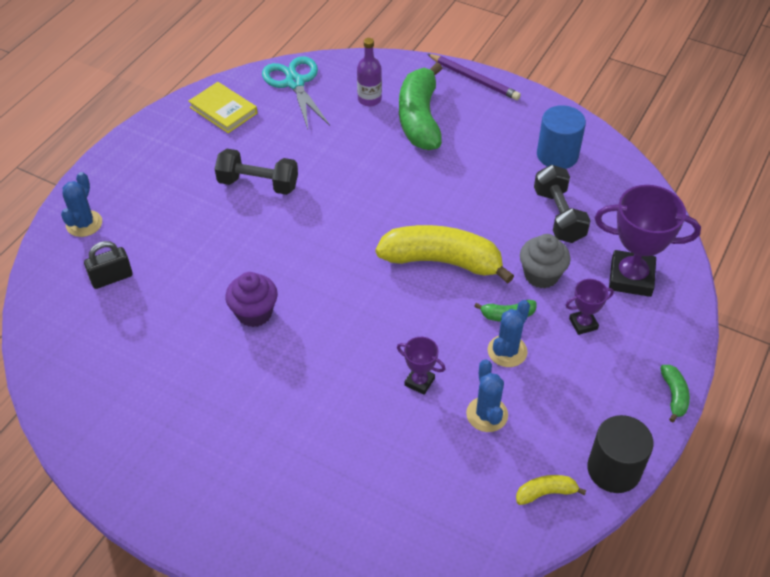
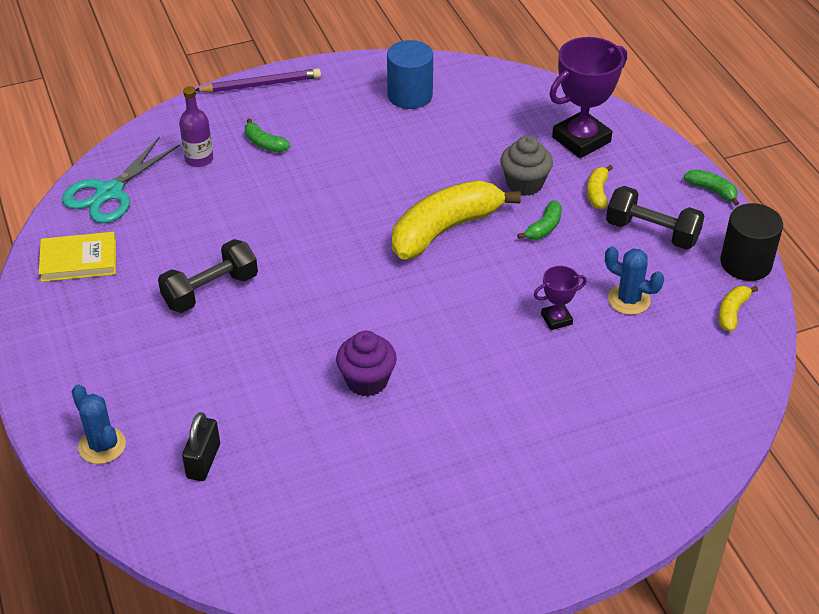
camera: 50 degrees left, 5 degrees down
(295, 83) = (110, 192): turquoise scissors -> turquoise scissors turned 75 degrees counterclockwise
(419, 118) = (264, 143): green banana -> green banana, size x0.43
(507, 351) = (579, 250): blue cactus -> none
(558, 216) = (475, 136): black dumbbell -> black dumbbell (652, 232)
(583, 324) = (597, 193): purple trophy -> yellow banana

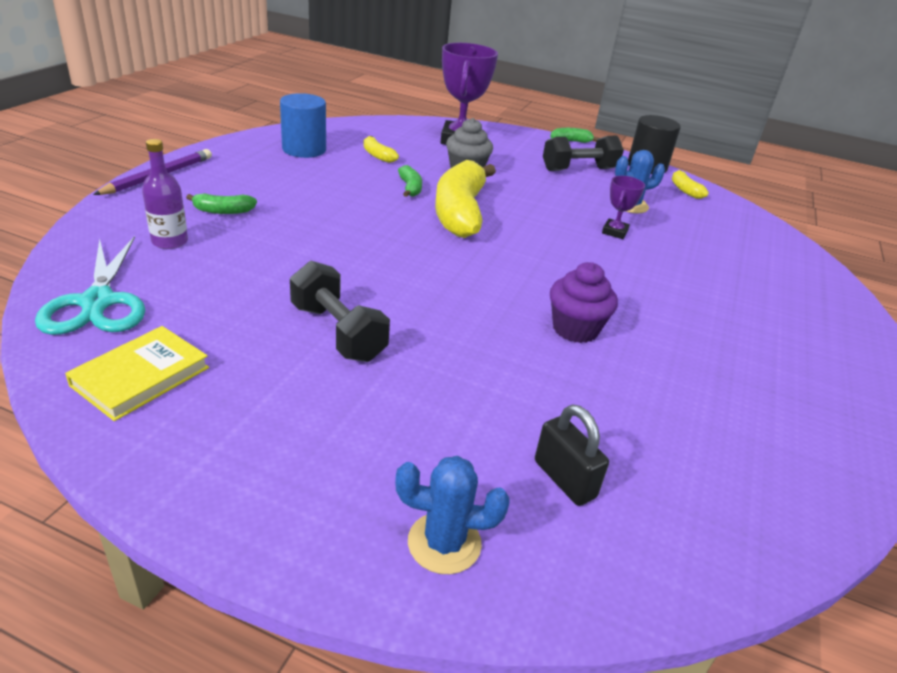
camera: 50 degrees left, 10 degrees down
(210, 291) = (338, 332): black dumbbell -> black dumbbell turned 45 degrees counterclockwise
(544, 228) = (519, 188): green banana -> green banana (410, 188)
(597, 193) = (516, 161): yellow banana -> yellow banana (377, 155)

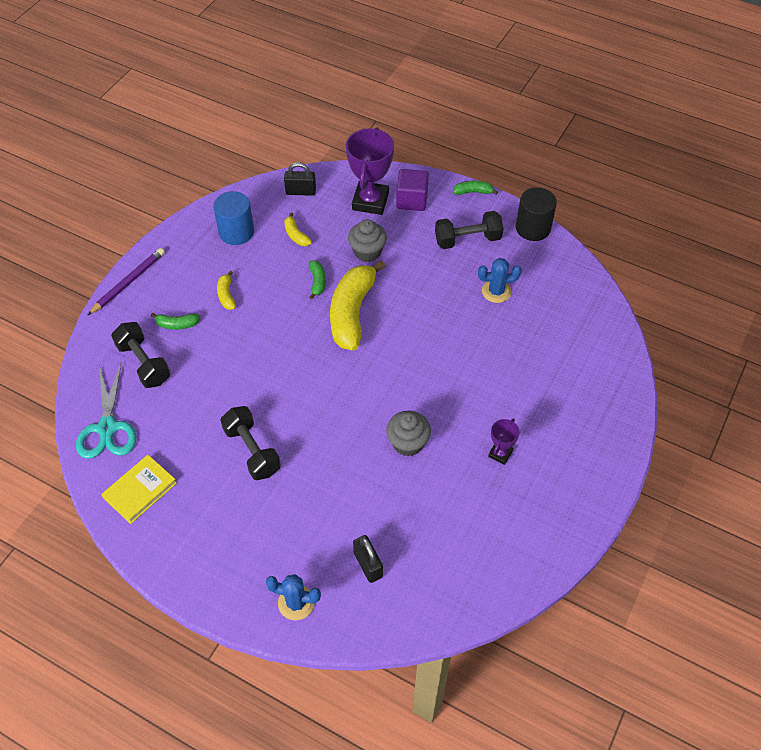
camera: 10 degrees right, 20 degrees up
(170, 242) = (144, 363): purple bottle -> black dumbbell
(378, 129) = (301, 191): none -> black padlock
(506, 142) = (411, 200): none -> purple cube
(575, 329) = (408, 443): purple cupcake -> grey cupcake
(614, 232) = (471, 330): purple trophy -> purple trophy (500, 454)
(685, 190) = (554, 264): yellow banana -> yellow banana (226, 295)

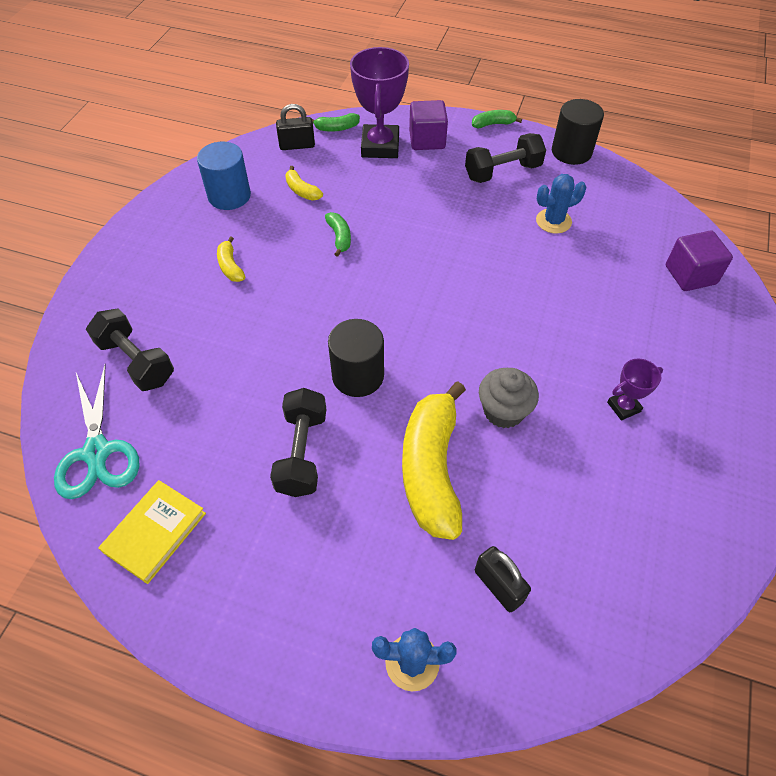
camera: 10 degrees left, 0 degrees up
(128, 282) = (103, 267): purple pencil -> none
(177, 324) = (173, 308): green banana -> green banana (336, 128)
(252, 451) = (302, 452): black dumbbell -> black dumbbell turned 45 degrees clockwise
(305, 399) = (358, 376): none -> black cylinder
(352, 313) = (390, 266): yellow banana -> yellow banana (431, 469)
(367, 252) = (391, 198): grey cupcake -> none
(500, 454) = (623, 407): purple trophy -> purple trophy turned 45 degrees clockwise
(593, 355) = (690, 275): none -> purple cube

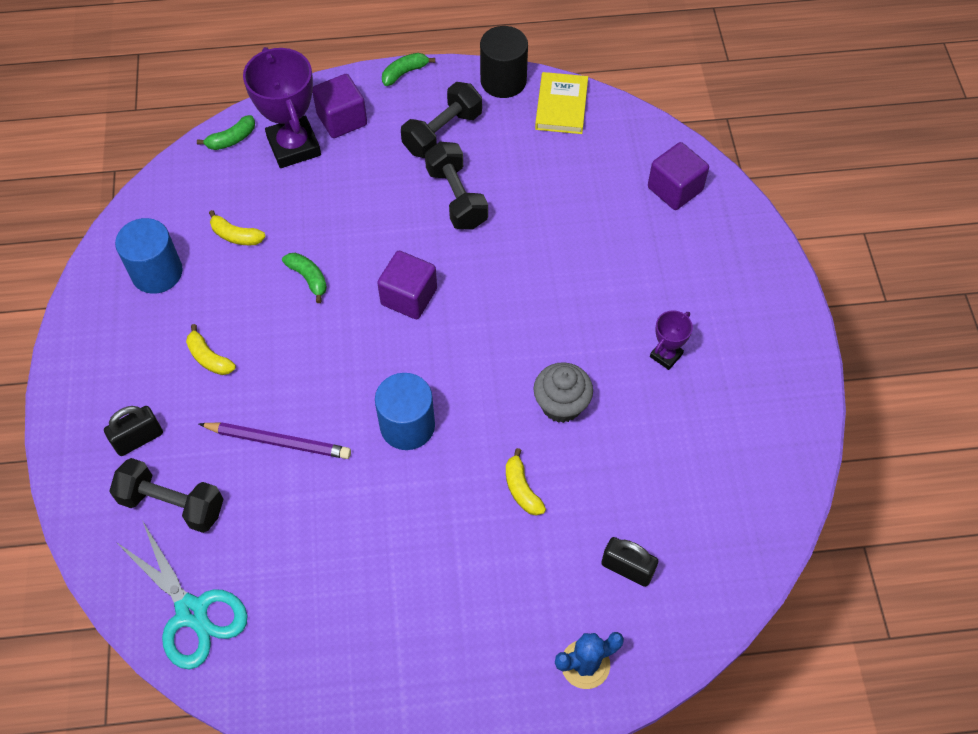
camera: 25 degrees left, 5 degrees up
(155, 532) = (298, 660): yellow book -> yellow book (561, 106)
(246, 347) = (278, 441): none -> purple pencil
(297, 145) = (198, 179): black padlock -> black padlock (138, 439)
(302, 452) = (394, 525): black dumbbell -> black dumbbell (456, 198)
(358, 376) = (407, 425): black cylinder -> blue cylinder
(413, 278) = (409, 297): none -> purple cube
(431, 469) = (522, 489): yellow banana -> yellow banana, size x0.43
(553, 221) = (520, 175): blue cactus -> none

